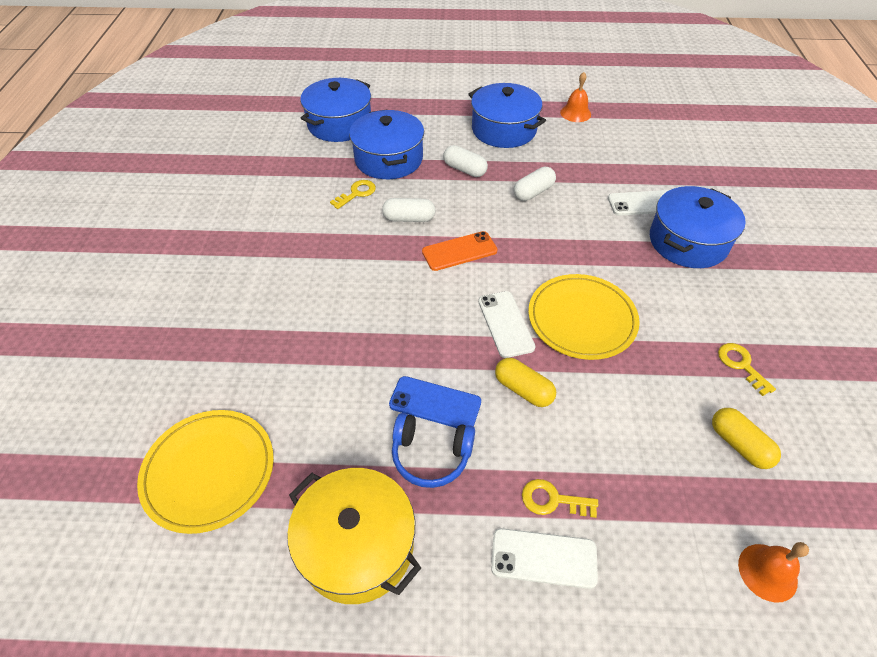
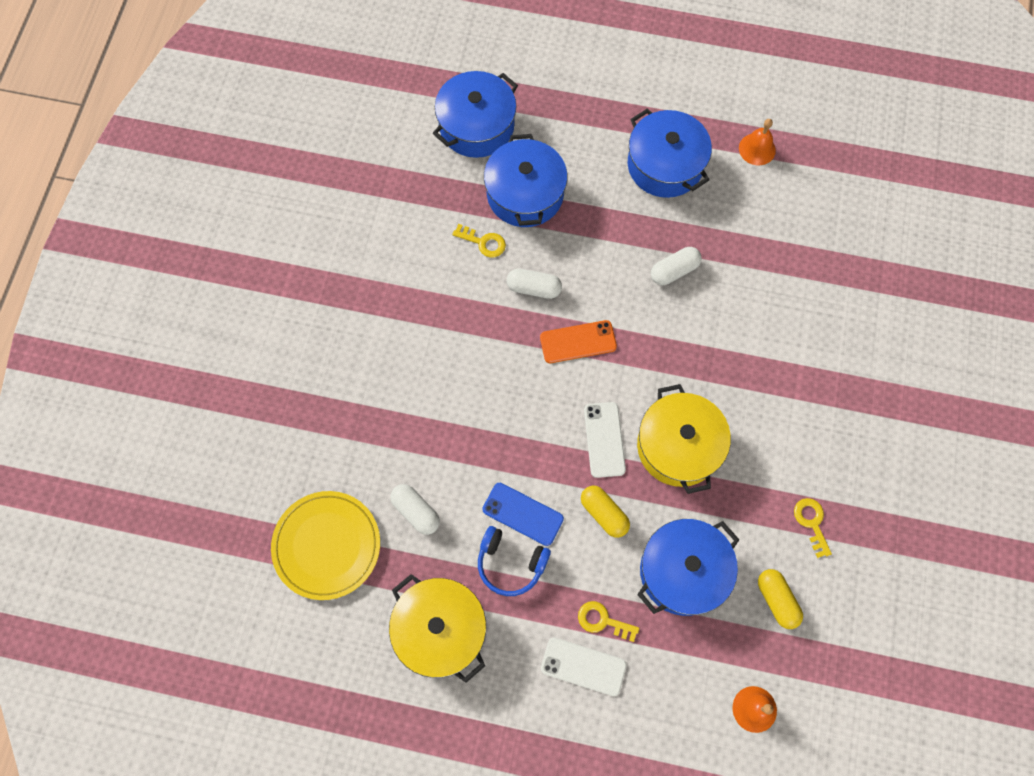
camera: 10 degrees right, 20 degrees up
(356, 193) = (483, 242): yellow key -> yellow key turned 60 degrees clockwise
(464, 169) = (606, 224): white capsule -> white capsule (416, 511)
(581, 319) = (678, 446): yellow plate -> yellow pot
(643, 203) = (788, 307): white phone -> none
(688, 242) = (817, 368): blue pot -> blue pot (683, 571)

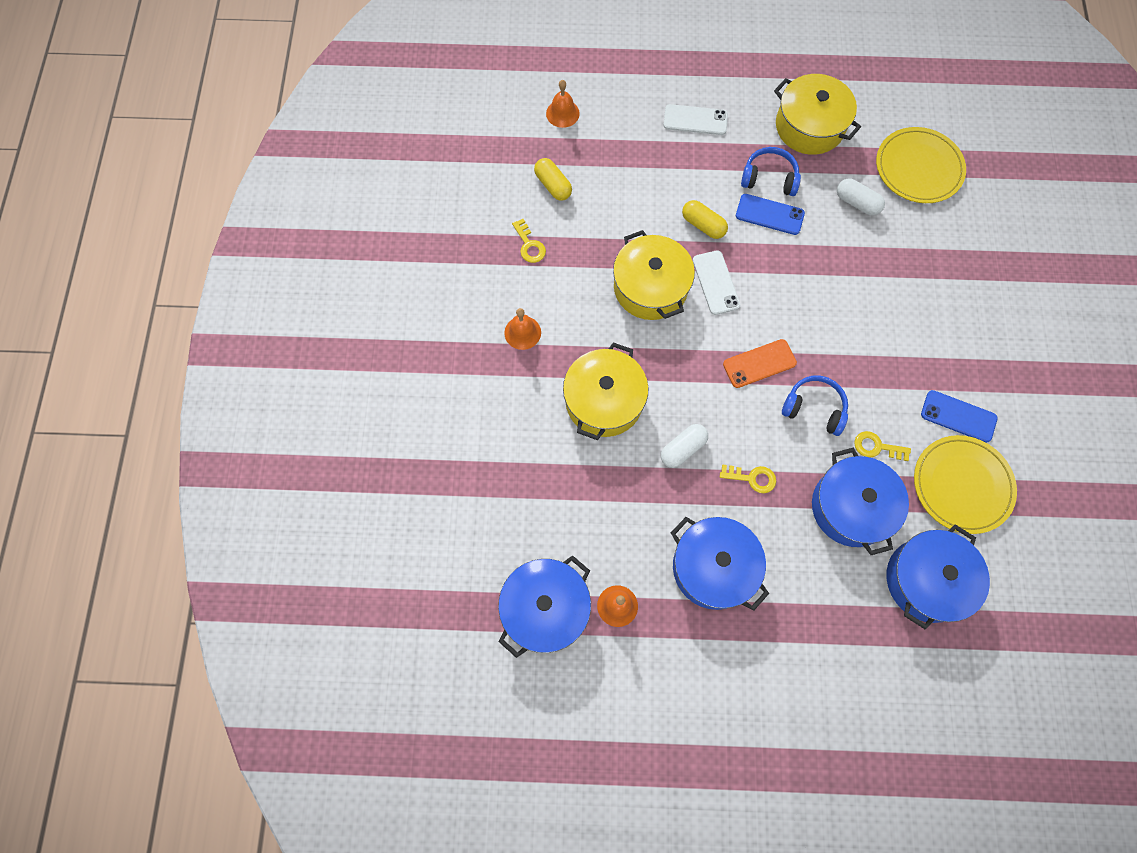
camera: 170 degrees right, 0 degrees up
(393, 257) = (958, 416): none -> blue phone
(414, 196) = (962, 485): none -> yellow plate
(534, 288) = (814, 408): white capsule -> blue headphones
(603, 621) = (687, 151): yellow key -> yellow key (752, 478)
(683, 571) = (630, 194): blue pot -> blue pot (545, 609)
(746, 330) = (604, 401): none -> yellow pot
(826, 417) = (522, 332): none -> orange bell

